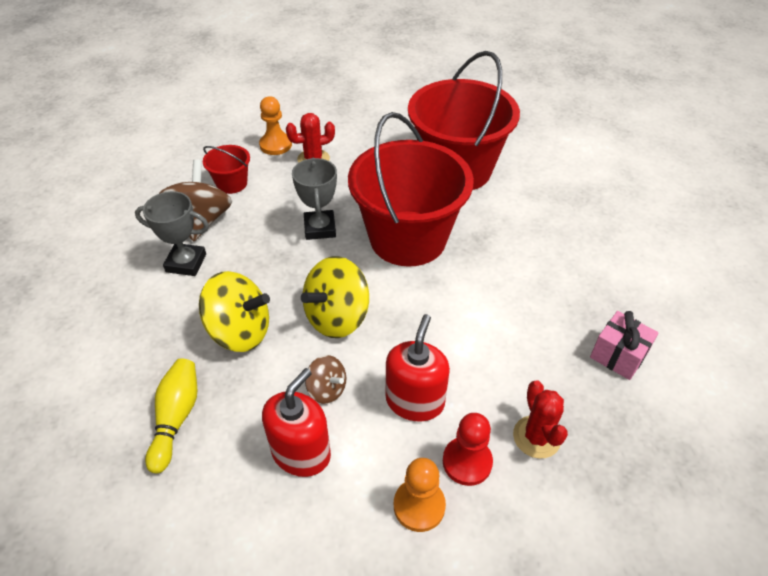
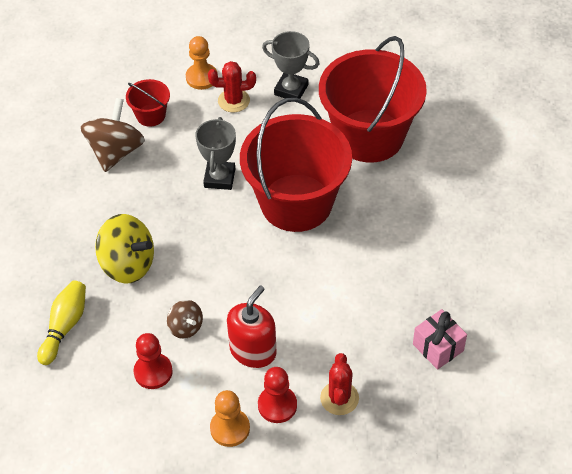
camera: 15 degrees right, 5 degrees up
(186, 263) = (95, 192): grey trophy -> grey trophy (291, 90)
(301, 452) = (153, 372): red soap dispenser -> red pawn
(337, 317) = (211, 267): yellow spinning top -> none

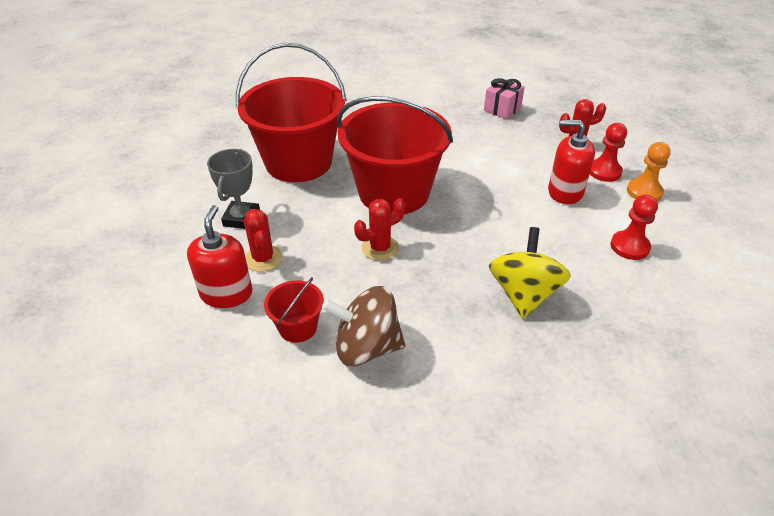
camera: 105 degrees left, 10 degrees down
(65, 326) = (630, 326): yellow bowling pin -> none
(186, 327) = (569, 235): brown spinning top -> none
(201, 77) = (226, 293): orange pawn -> red soap dispenser
(219, 178) = (380, 248): grey trophy -> red cactus

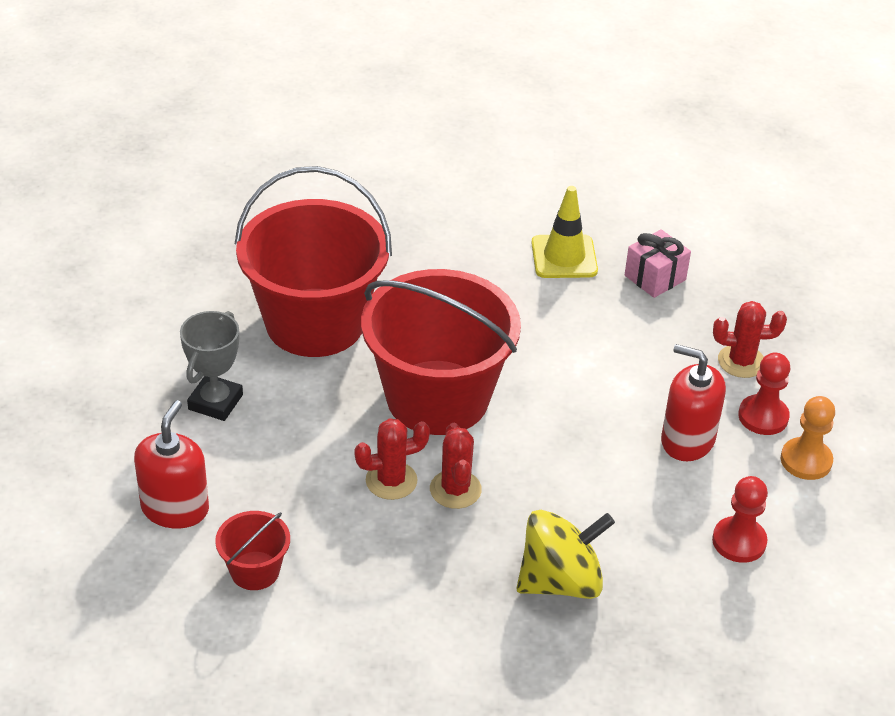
camera: 10 degrees right, 0 degrees up
(263, 258) = (232, 468): red cactus -> red cactus (455, 489)
(366, 347) = (333, 612): brown spinning top -> none
(443, 106) = (564, 257): none -> yellow traffic cone
(523, 294) = (560, 581): yellow spinning top -> yellow spinning top turned 45 degrees clockwise

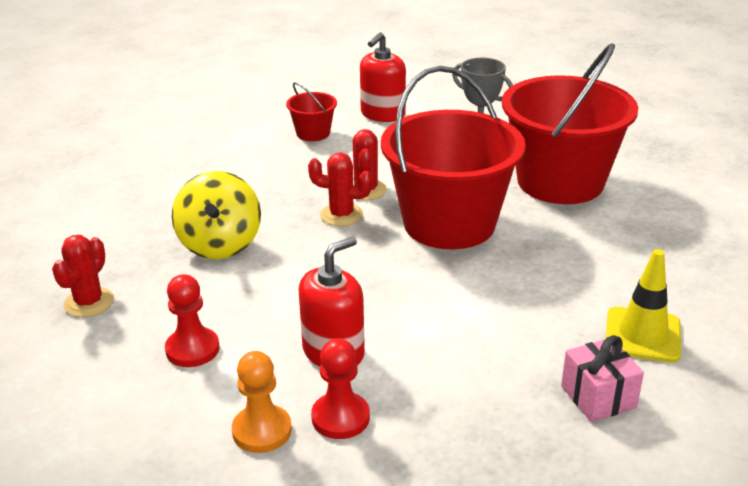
camera: 110 degrees right, 10 degrees down
(175, 508) = (382, 114): red soap dispenser -> red soap dispenser turned 90 degrees clockwise
(741, 361) = (433, 427): red cactus -> red cactus (89, 302)

